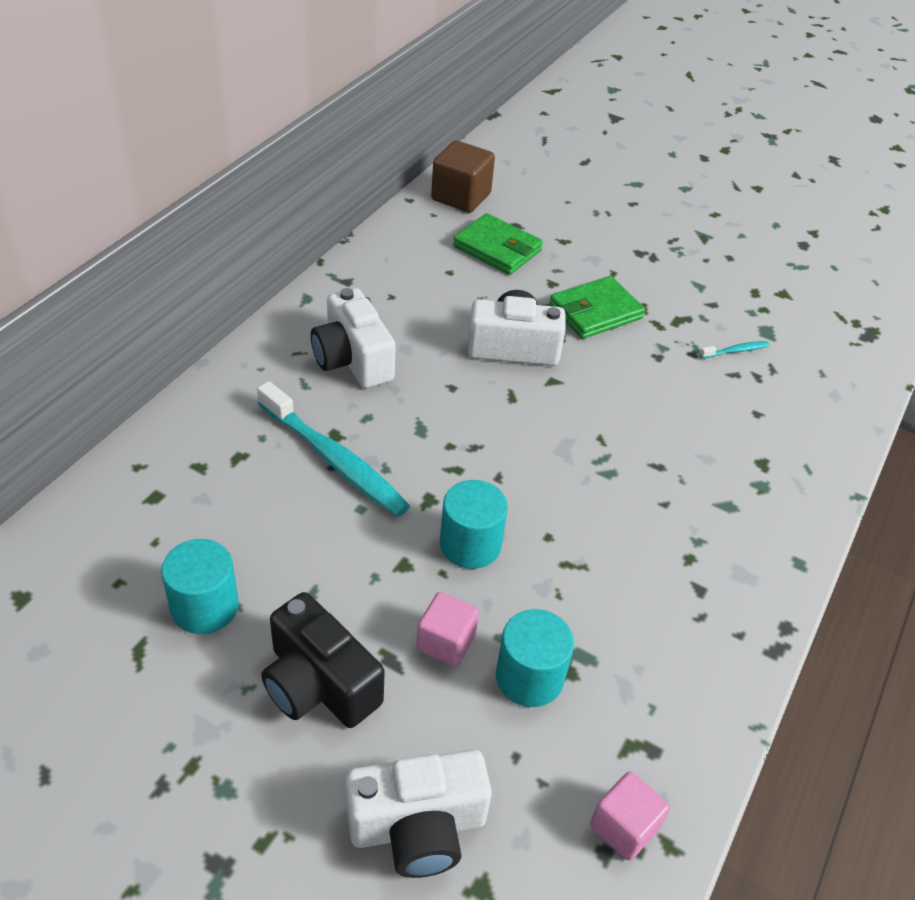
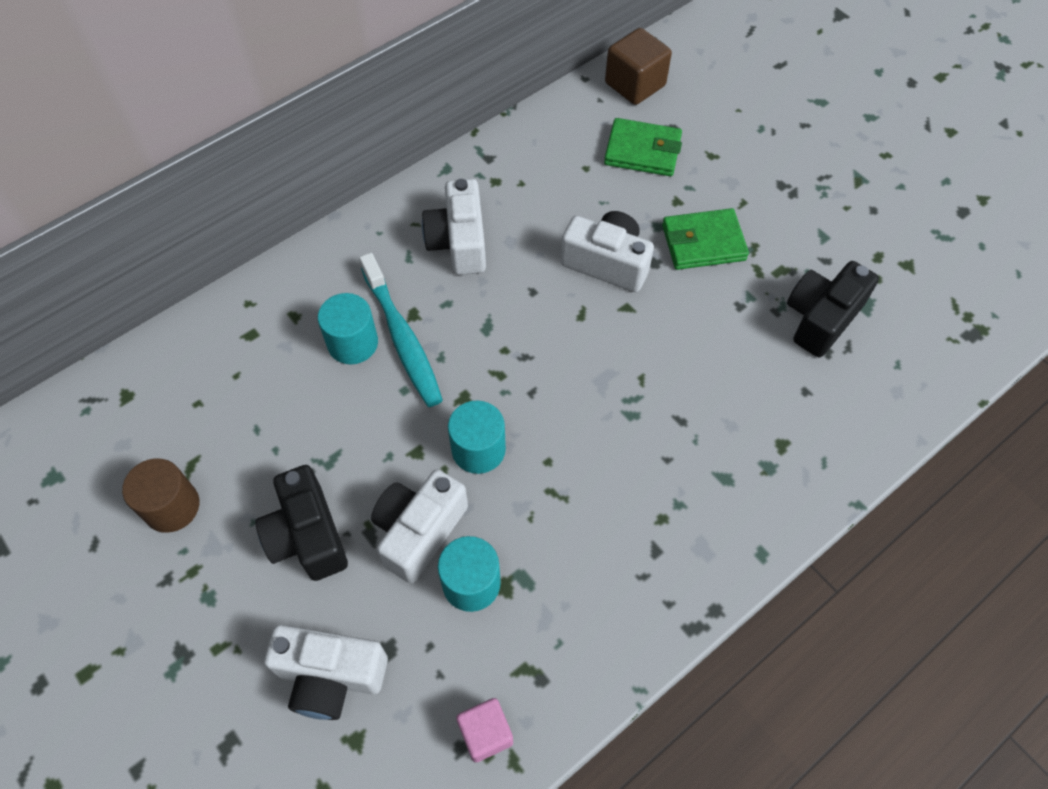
camera: 25 degrees right, 15 degrees up
(133, 702) = (172, 506): none -> brown cylinder
(205, 607) = (251, 443): turquoise cylinder -> turquoise cylinder (353, 343)
(446, 642) = (419, 531): pink cube -> white camera
(497, 249) = (642, 151): green wallet -> green wallet turned 45 degrees counterclockwise
(735, 351) = (821, 318): turquoise toothbrush -> black camera

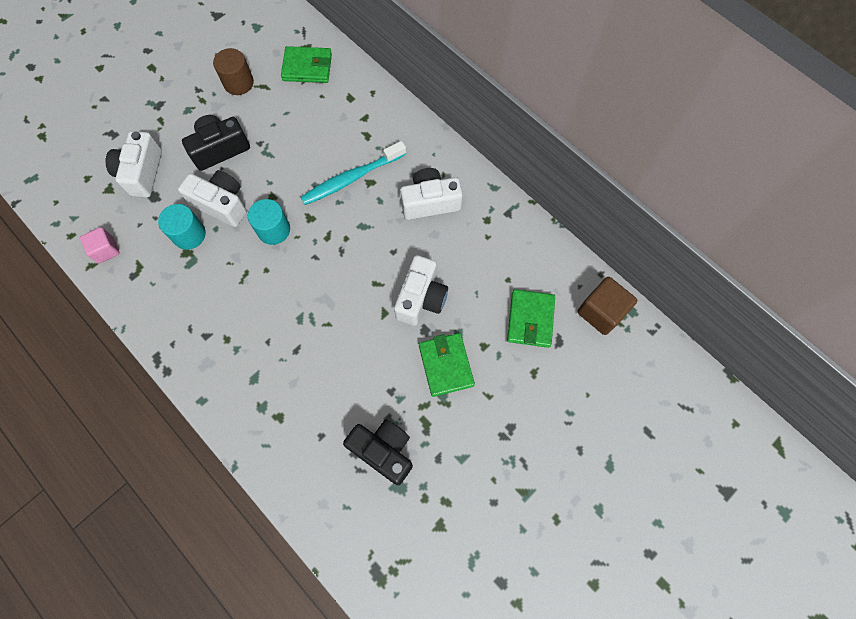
camera: 85 degrees right, 10 degrees up
(171, 395) = (307, 67): none -> green wallet
(353, 343) = (346, 152): turquoise cylinder -> none

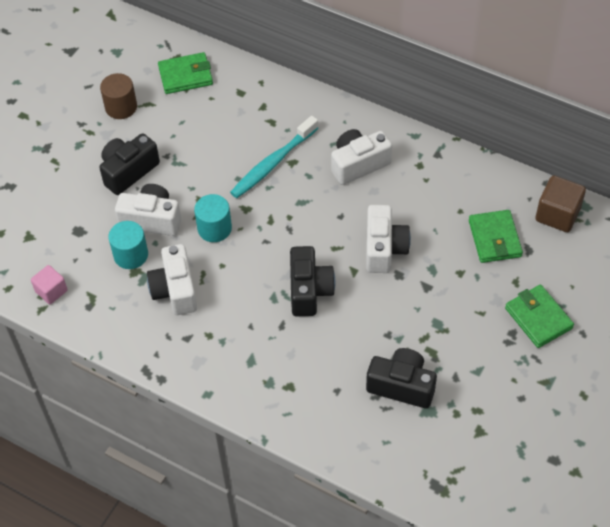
camera: 15 degrees left, 15 degrees down
(141, 173) = (57, 213): white camera -> white camera (175, 290)
(335, 321) = (309, 290): none -> black camera
(446, 365) = (431, 298): green wallet -> green wallet (538, 318)

